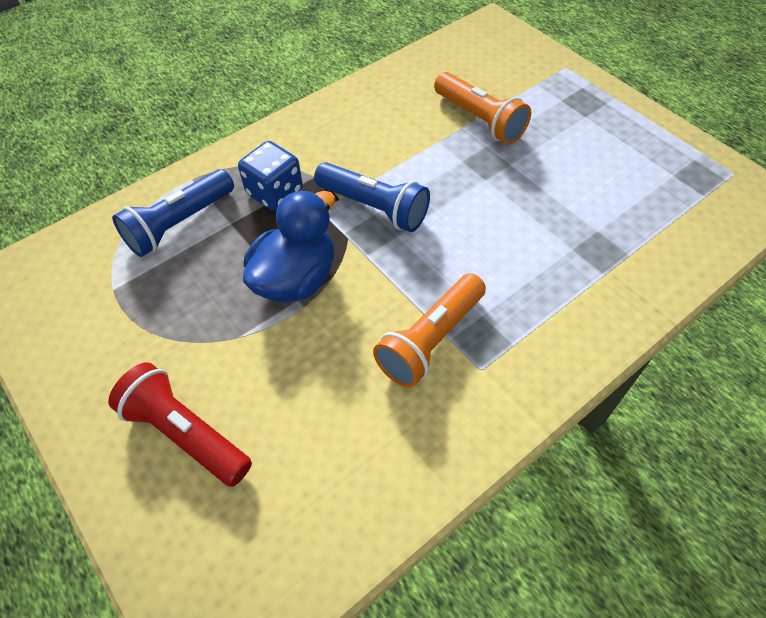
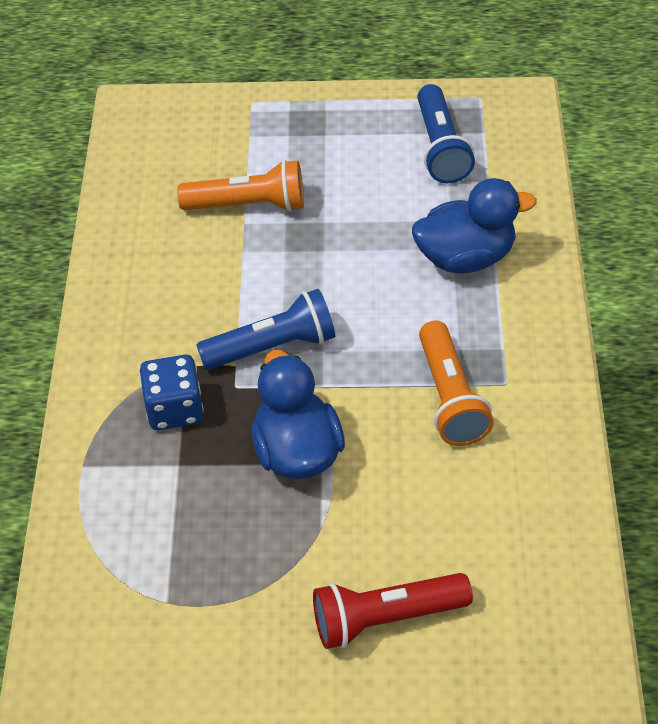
camera: 50 degrees left, 5 degrees down
(179, 224) = (135, 506): blue flashlight -> blue flashlight (440, 148)
(573, 262) = (465, 257): none -> blue duck

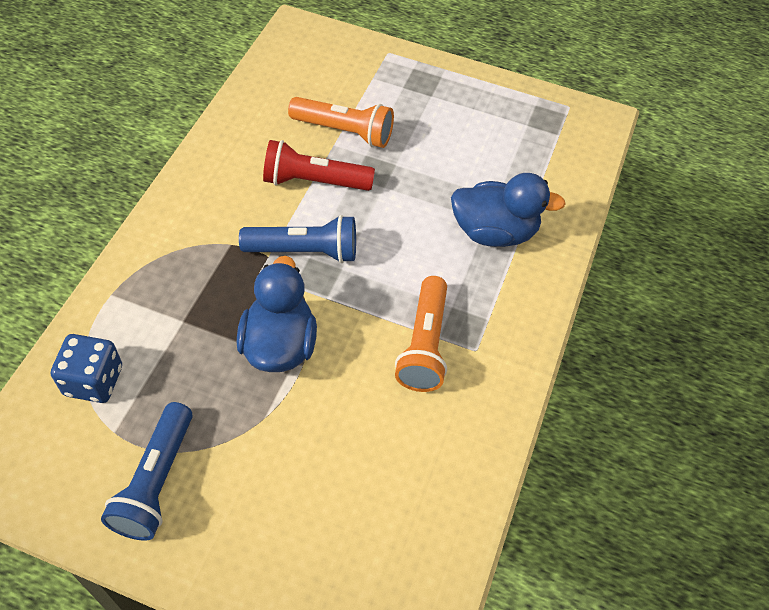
camera: 15 degrees right, 5 degrees up
(175, 409) = (204, 274): blue dice -> blue dice (94, 381)
(386, 618) = (277, 516): red flashlight -> red flashlight (314, 181)
(440, 148) = (517, 136): blue flashlight -> blue flashlight (156, 481)

